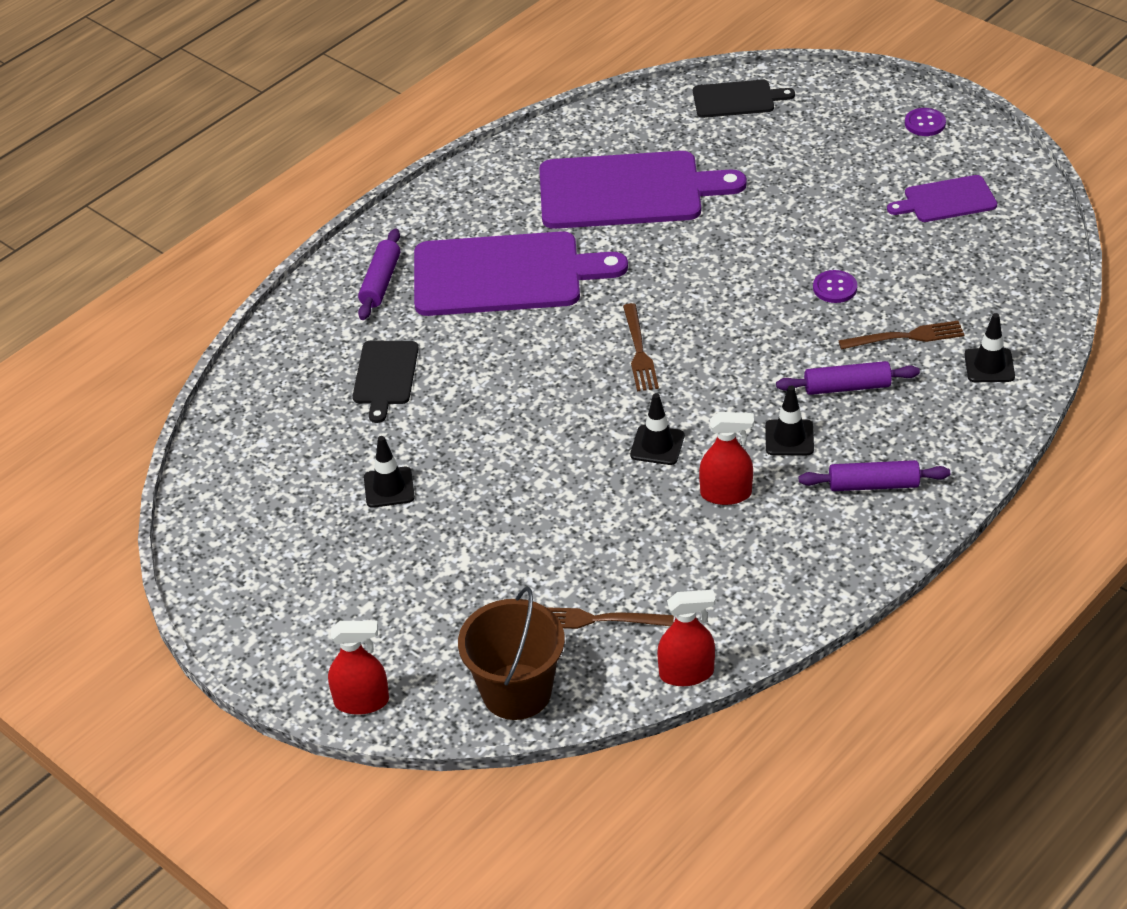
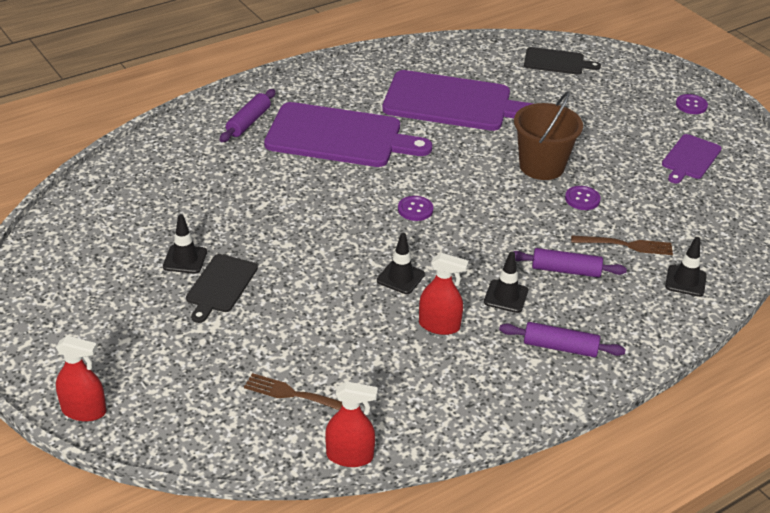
camera: 10 degrees right, 5 degrees down
(385, 376) = (221, 183): black cutting board -> black cutting board (220, 286)
(516, 692) = (207, 435): brown bucket -> brown bucket (541, 166)
(639, 352) = (415, 209): brown fork -> purple button
(946, 200) = (690, 158): purple cutting board -> purple cutting board turned 60 degrees counterclockwise

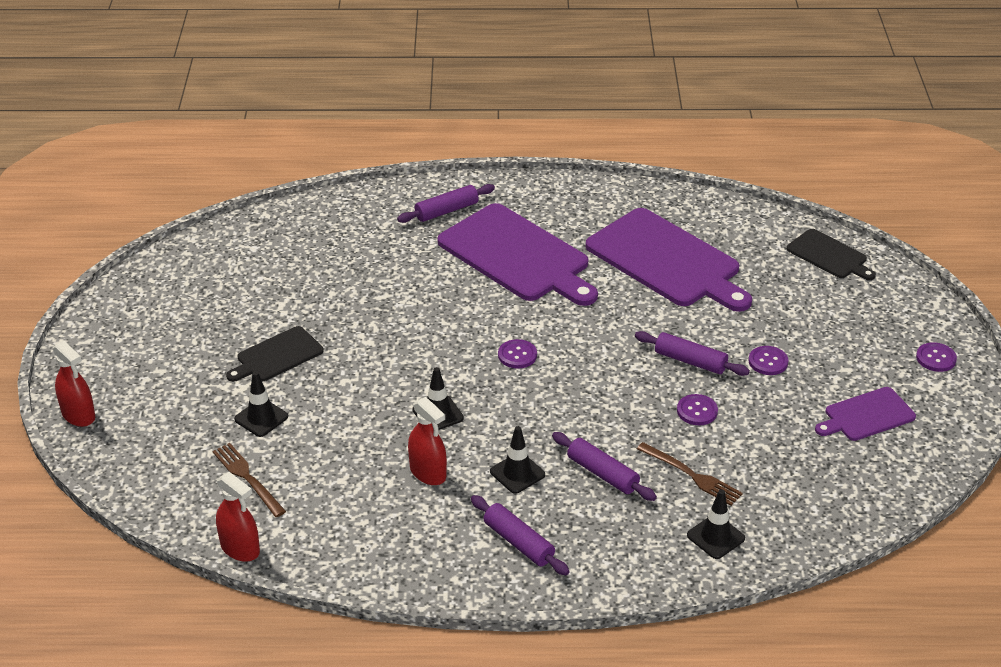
camera: 35 degrees right, 0 degrees up
(185, 259) = (270, 320): black traffic cone -> black traffic cone (261, 418)
(541, 166) = (690, 361): brown bucket -> purple rolling pin
(592, 147) = (768, 362): none -> purple button

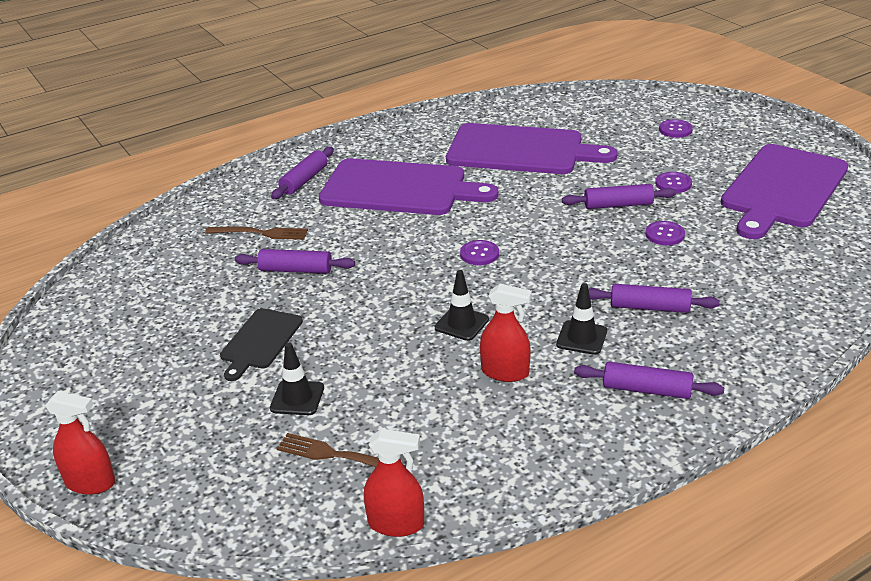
camera: 30 degrees left, 5 degrees down
(359, 302) = (296, 270): none -> purple rolling pin
(693, 476) = (718, 278): brown fork -> brown fork (261, 233)
(715, 537) = (789, 312): black traffic cone -> none
(829, 256) = (631, 108): black cutting board -> none
(866, 415) = (782, 189): purple cutting board -> purple cutting board, size x1.96
(936, 358) = (778, 139): purple button -> purple button (675, 130)

